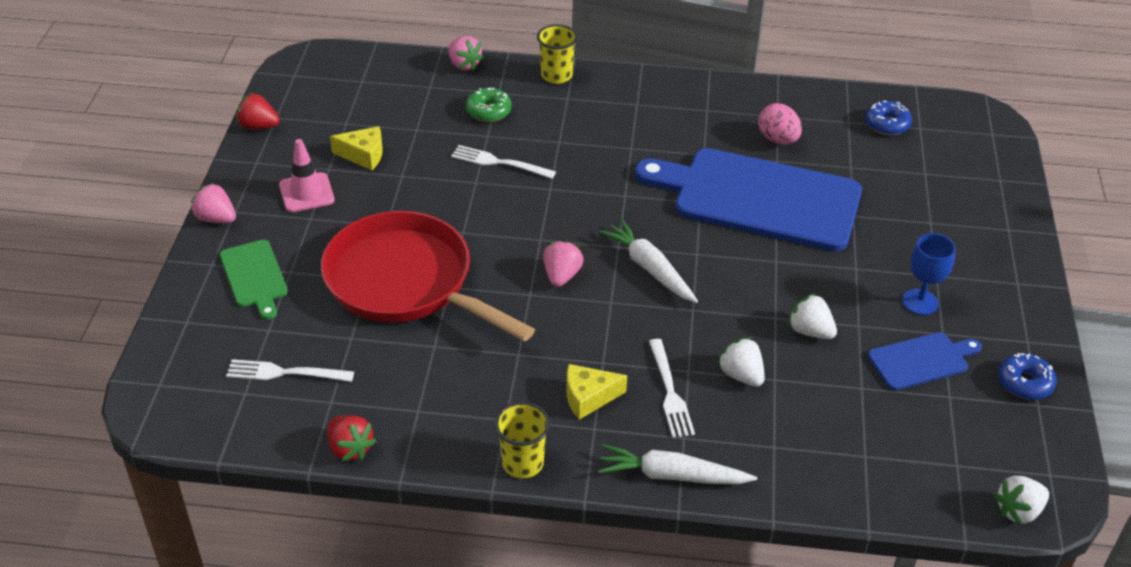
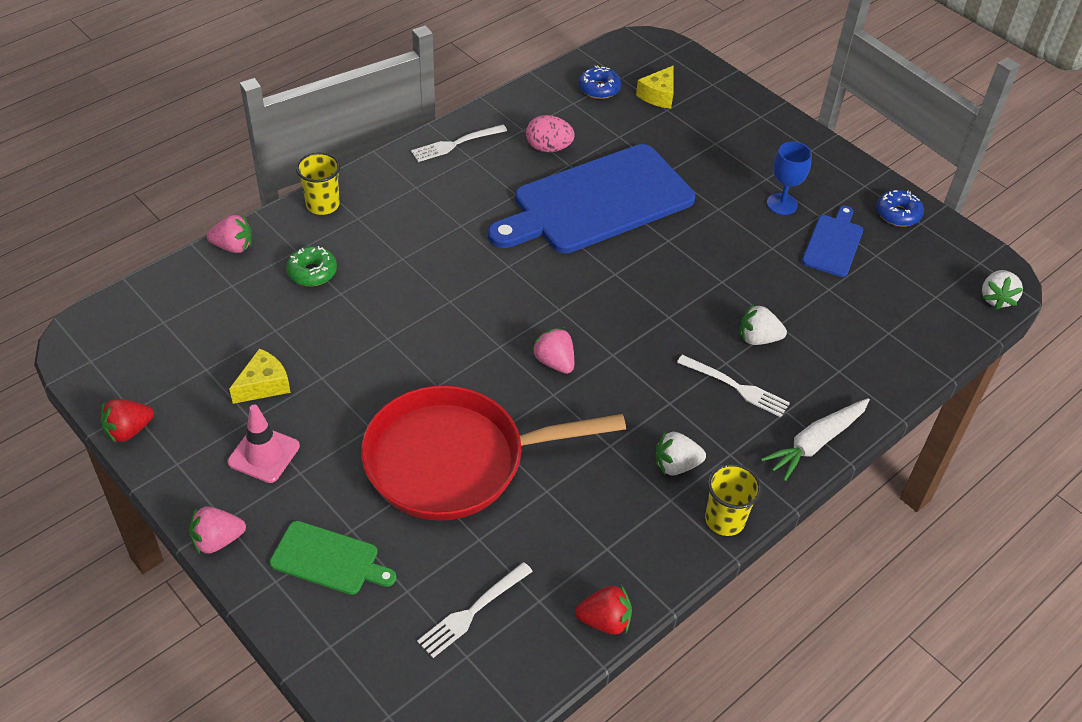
camera: 50 degrees left, 5 degrees up
(498, 162) = (382, 309): white fork -> white fork (455, 144)
(588, 397) = (696, 436): yellow cheese -> yellow cheese (658, 95)
(649, 268) = (602, 309): white carrot -> none
(810, 331) = (753, 274): white strawberry -> white strawberry (676, 465)

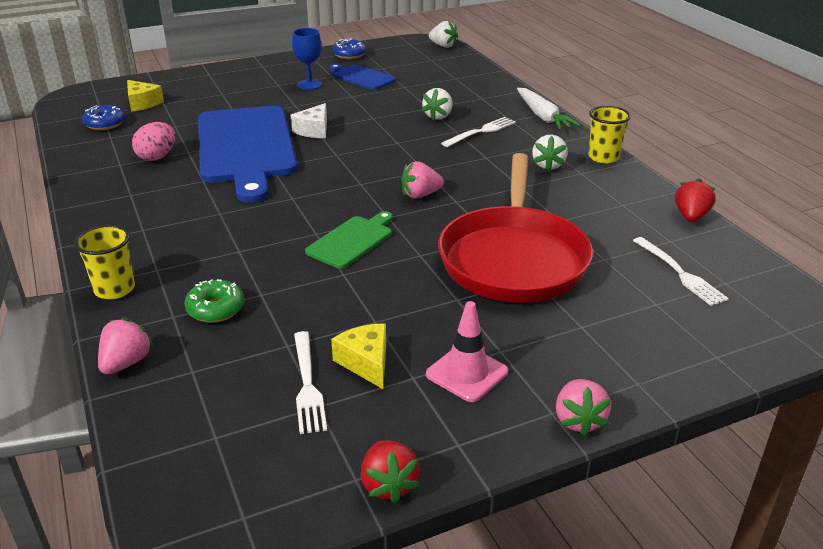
camera: 70 degrees left, 15 degrees down
(329, 559) = (614, 345): green cutting board -> green cutting board (352, 240)
(455, 144) = (102, 199): white fork -> white fork (307, 385)
(663, 241) = (314, 130): none -> white cheese

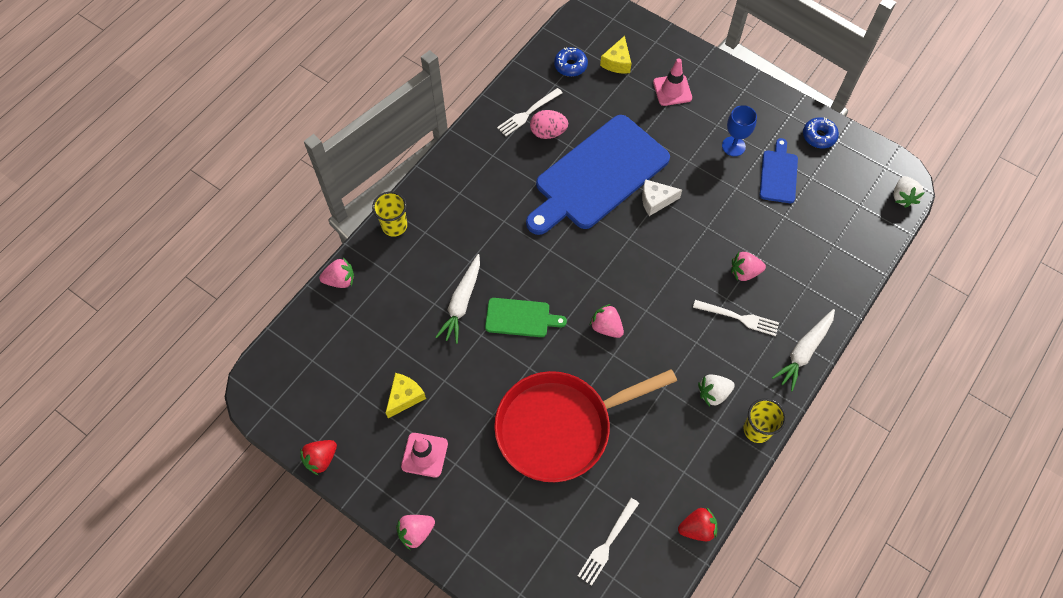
camera: 60 degrees right, 30 degrees up
(214, 90) = (672, 90): none -> pink traffic cone
(215, 309) = (407, 290): green donut -> none
(285, 273) = (461, 302): none -> white carrot
(307, 385) = (370, 379): white fork -> white fork (528, 113)
(438, 116) = (744, 272): white strawberry -> pink strawberry

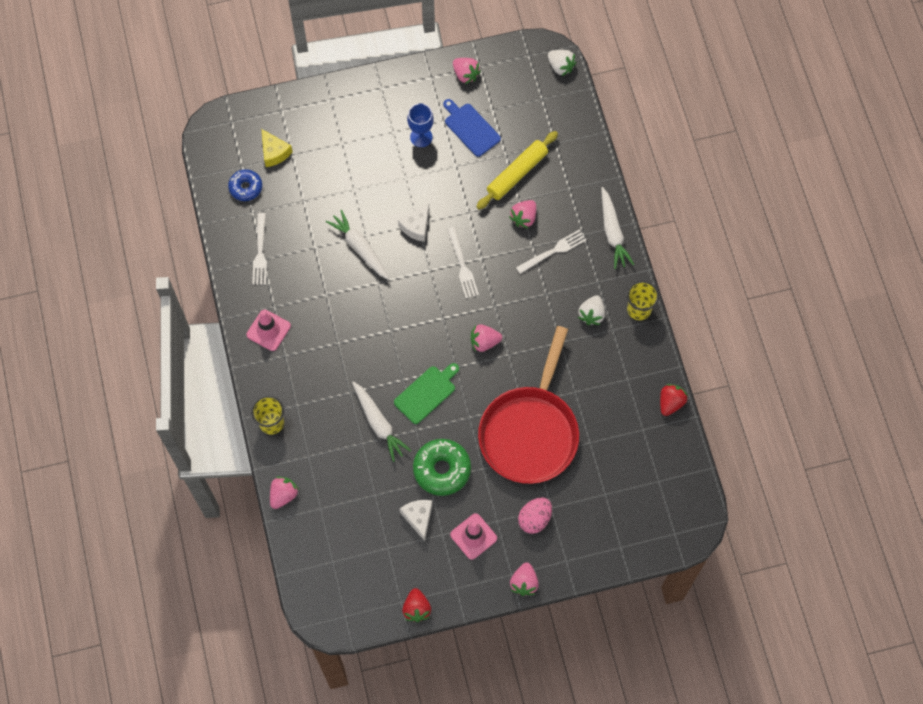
camera: 50 degrees left, 5 degrees up
(405, 397) = (418, 518): yellow cheese -> white cheese
(463, 382) = (442, 469): none -> green donut
(548, 132) = (291, 252): pink egg -> pink egg (534, 519)
(598, 175) = (360, 248): blue cutting board -> white carrot
(607, 544) = (634, 466): white fork -> white fork (462, 266)
(672, 90) = (335, 136): pink traffic cone -> pink traffic cone (268, 330)
(777, 237) = (517, 173): none -> yellow rolling pin
(819, 136) = (465, 74): blue donut -> pink strawberry

